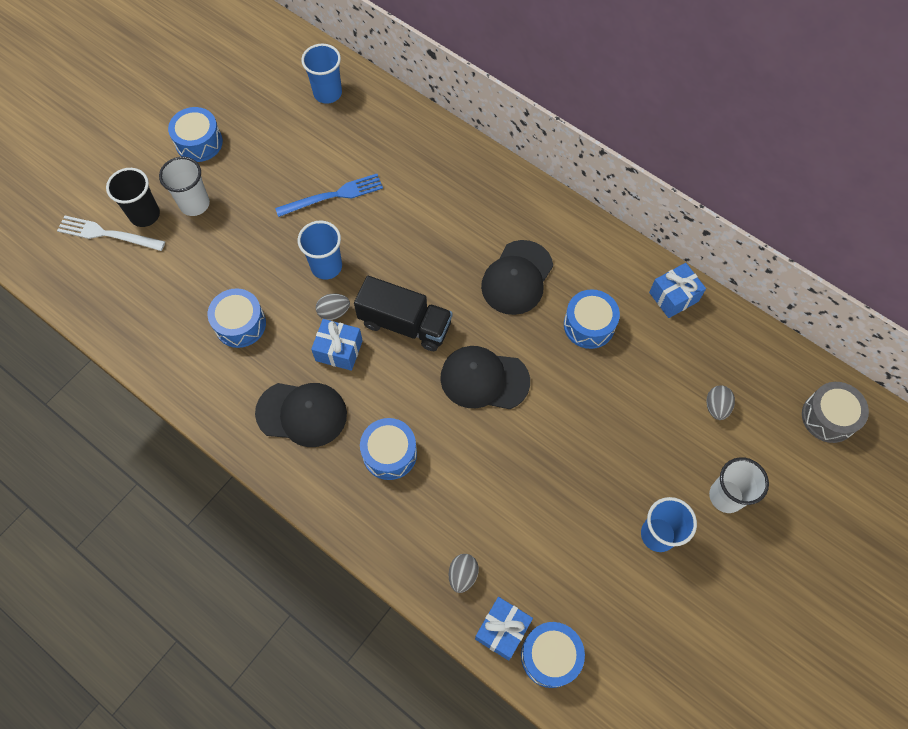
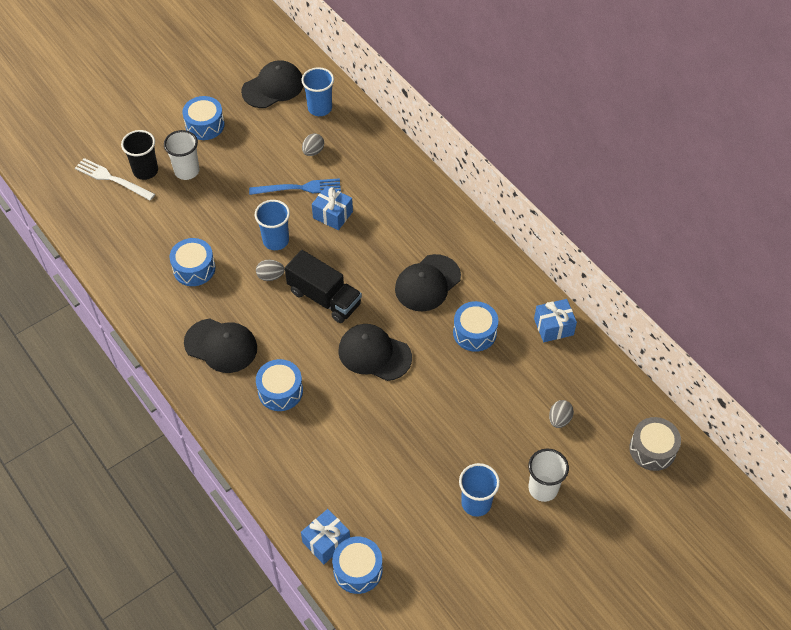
camera: 15 degrees right, 10 degrees down
(265, 79) = (273, 87): none -> black cap
(339, 350) = (265, 306): blue gift -> blue gift (332, 215)
(463, 575) = (308, 494): grey egg -> grey egg (313, 151)

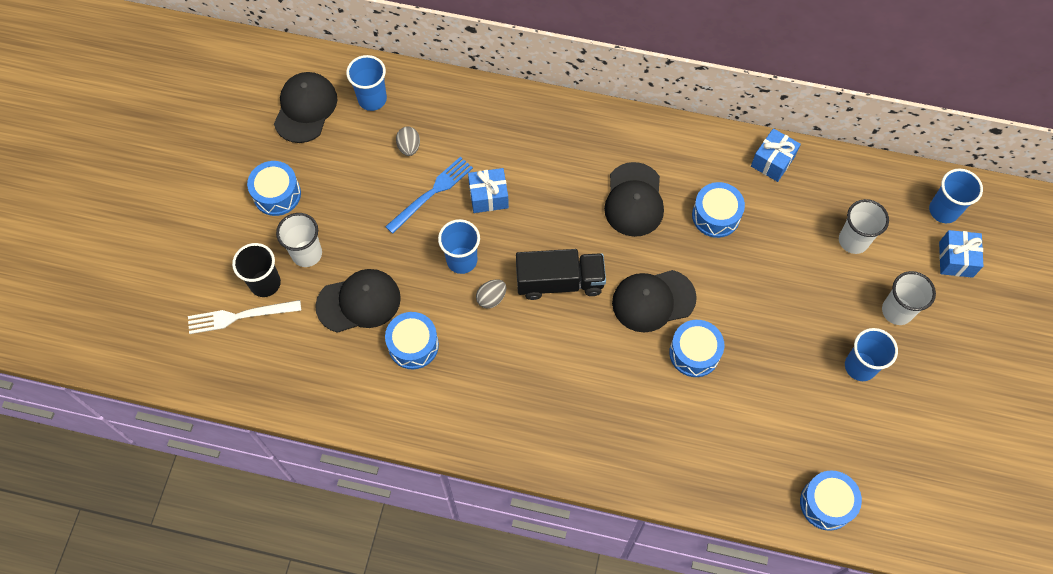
camera: 40 degrees left, 10 degrees up
(221, 346) = (513, 399): black cap -> black cap (359, 302)
(280, 391) = (608, 399): blue drum -> blue drum (694, 353)
(326, 541) = (778, 501): blue gift -> blue gift (955, 259)
(559, 419) = (853, 240): grey egg -> white cup
(652, 449) = (943, 210): grey drum -> blue cup

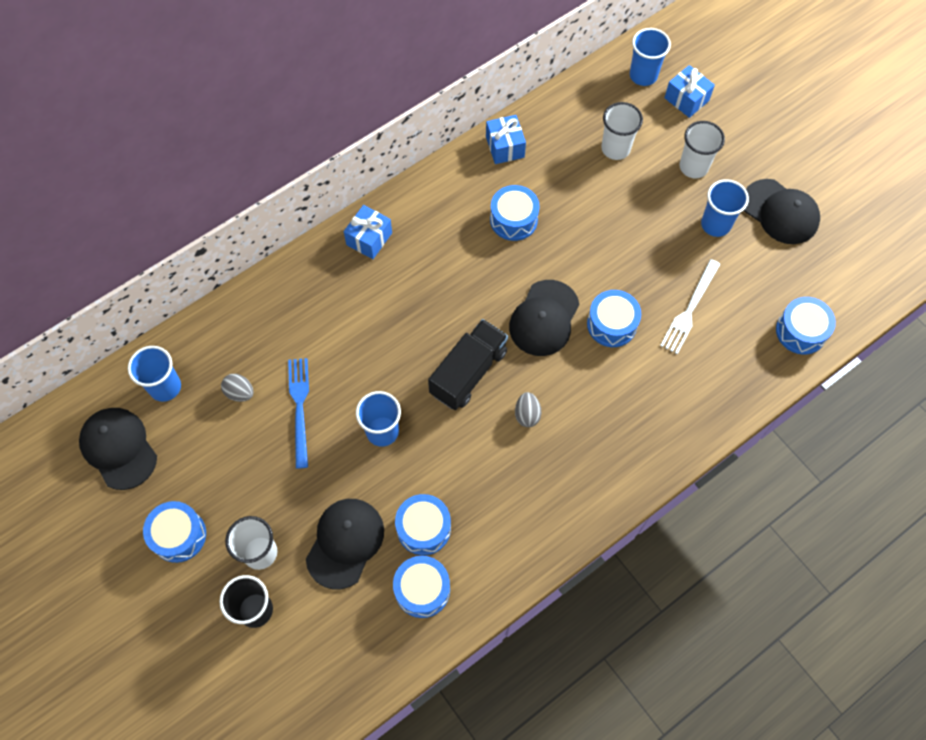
camera: 50 degrees left, 0 degrees up
(240, 316) = (267, 656): white fork -> white fork (690, 309)
(367, 379) = (422, 589): none -> blue drum
(488, 196) = (344, 366): blue gift -> blue gift (369, 239)
(491, 298) = (436, 434): grey egg -> grey egg (527, 414)
(634, 200) = (448, 264): black cap -> black cap (780, 212)

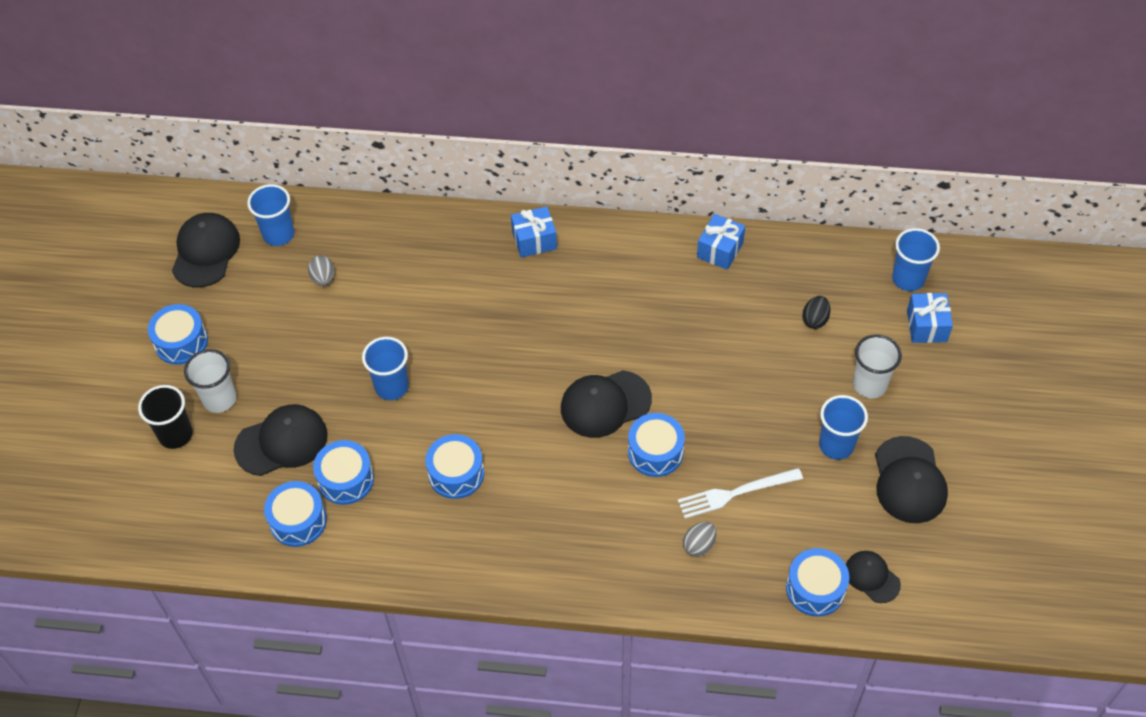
camera: 45 degrees right, 10 degrees down
(300, 408) = (352, 322): blue fork -> none
(468, 372) = (501, 396): black truck -> none
(513, 219) = (664, 311): blue drum -> blue drum (456, 473)
(527, 414) = (511, 464): grey egg -> grey egg (699, 545)
(615, 148) = (815, 319): white cup -> black egg
(824, 294) = (872, 577): none -> black cap

